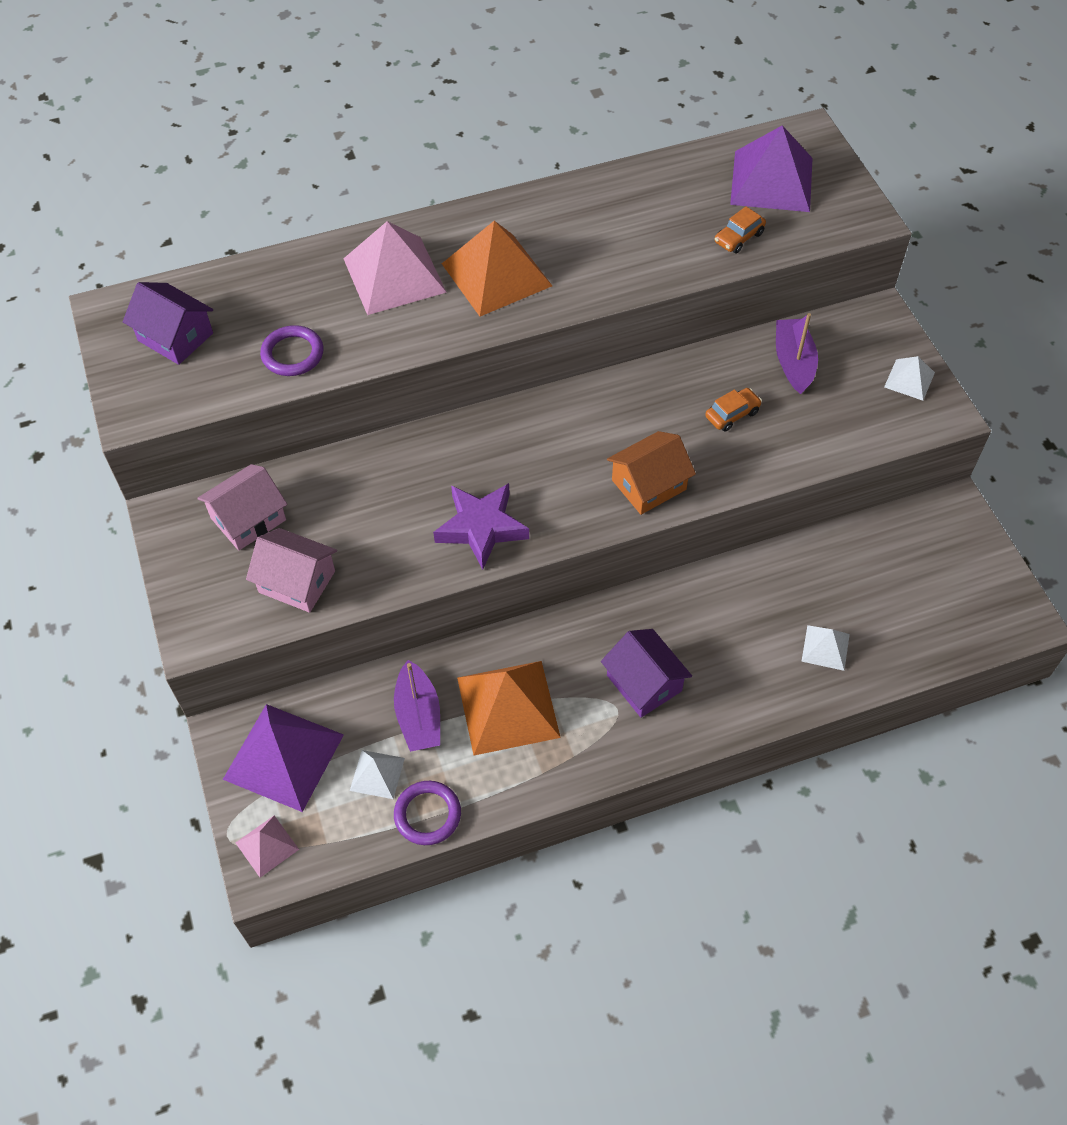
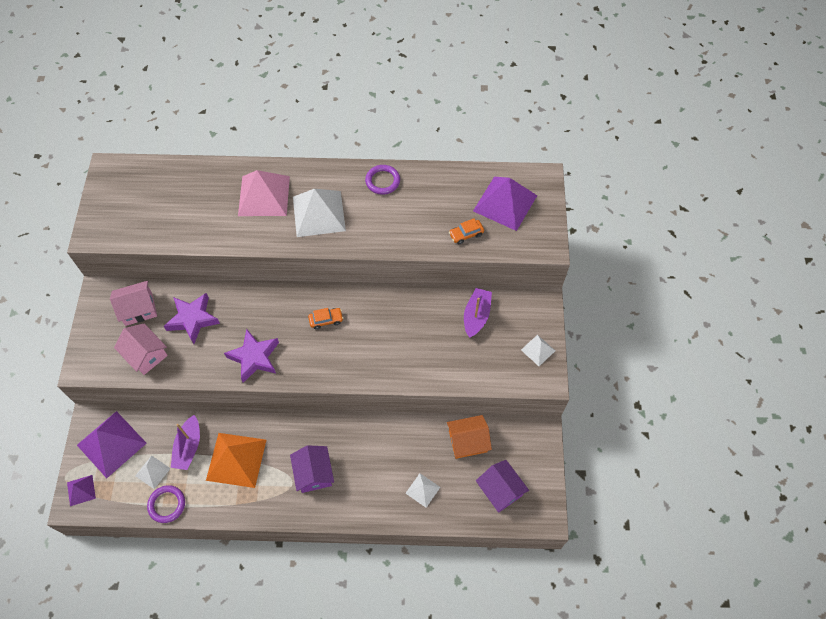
camera: 20 degrees right, 5 degrees up
(175, 337) = (133, 196): purple house -> purple house (500, 490)
(267, 846) = (81, 490): pink pyramid -> purple pyramid
(292, 354) = (187, 227): purple ring -> purple ring (382, 181)
(349, 505) = (193, 319): none -> purple star
(496, 274) = (319, 213): orange pyramid -> white pyramid
(649, 484) = (356, 364): orange house -> orange house (467, 441)
(732, 414) = (424, 337): orange car -> orange car (326, 320)

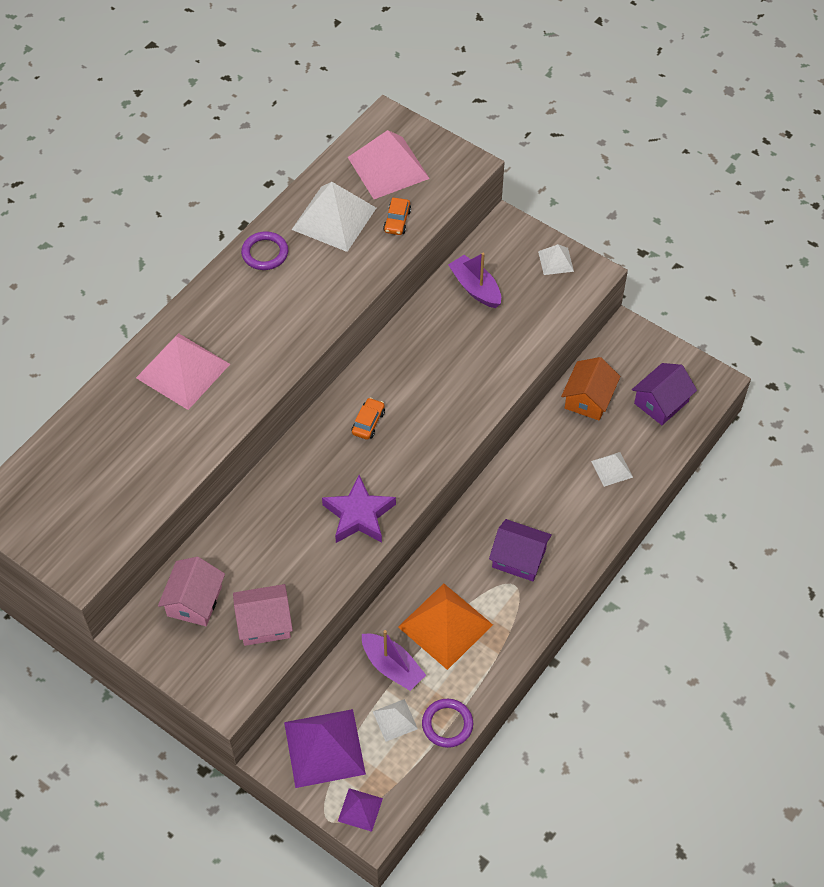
camera: 55 degrees left, 5 degrees down
(193, 319) = (257, 551): purple star -> none
(319, 213) = (255, 332): white pyramid -> white pyramid (334, 218)
(500, 490) = (661, 402): purple house -> purple house turned 45 degrees counterclockwise
(505, 203) = (388, 167): purple pyramid -> pink pyramid

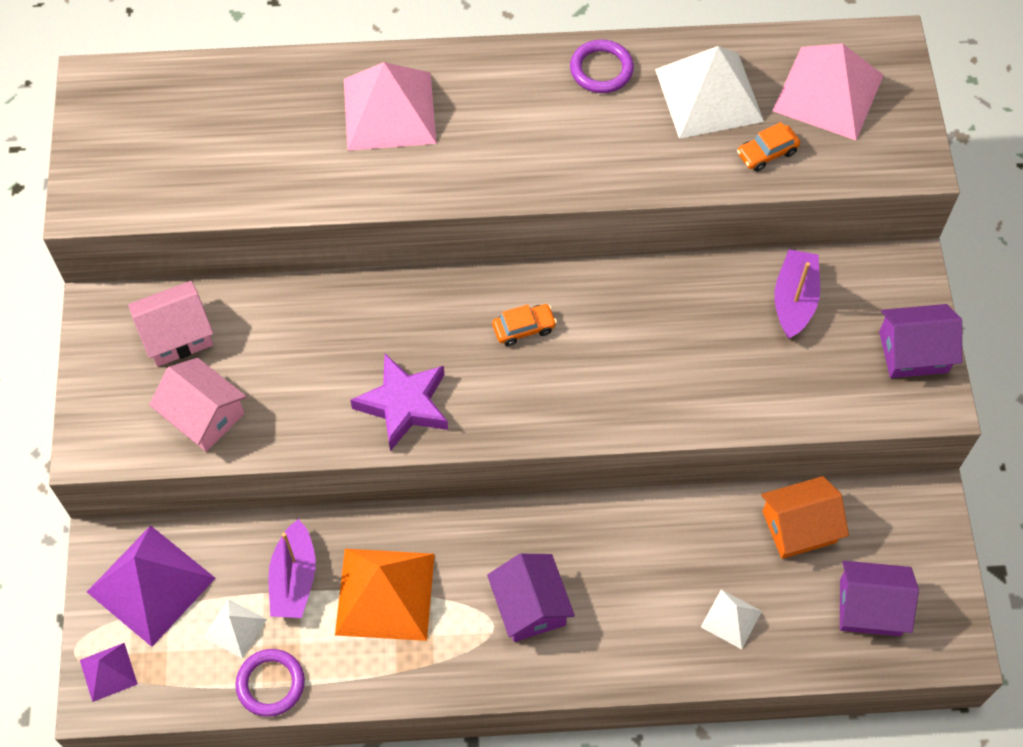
camera: 50 degrees right, 5 degrees up
(556, 261) = (913, 352): white pyramid -> purple house

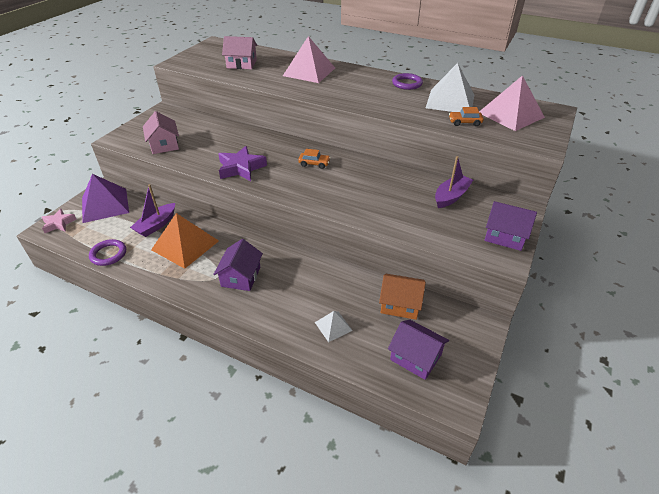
camera: 30 degrees right, 20 degrees down
(108, 672) = (59, 223): purple pyramid -> pink star
(177, 335) = (181, 123): pink house -> pink house (241, 64)
(235, 628) = (117, 231): white pyramid -> none

